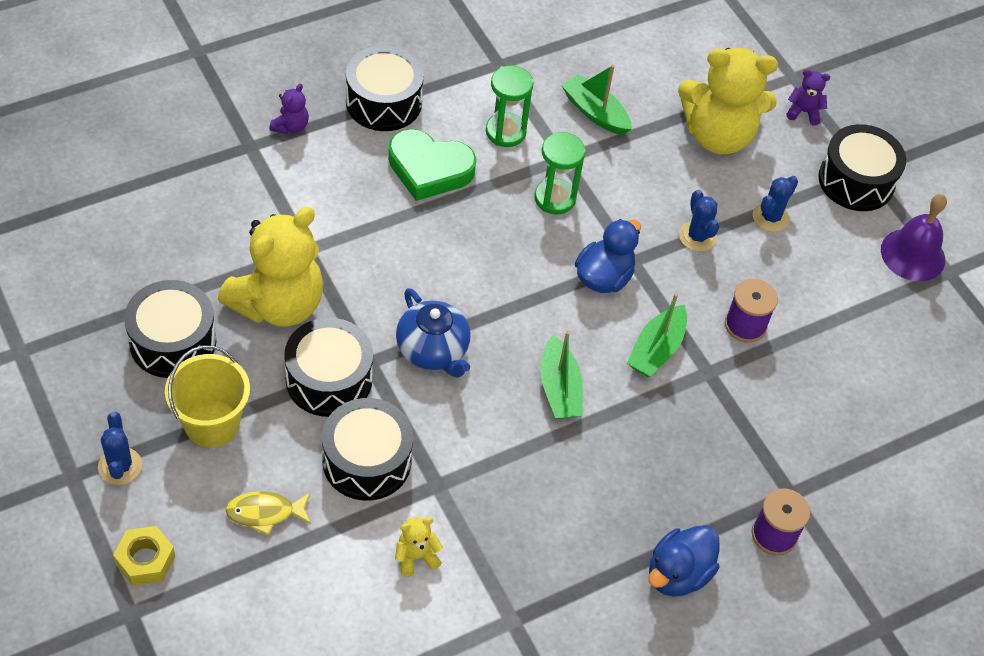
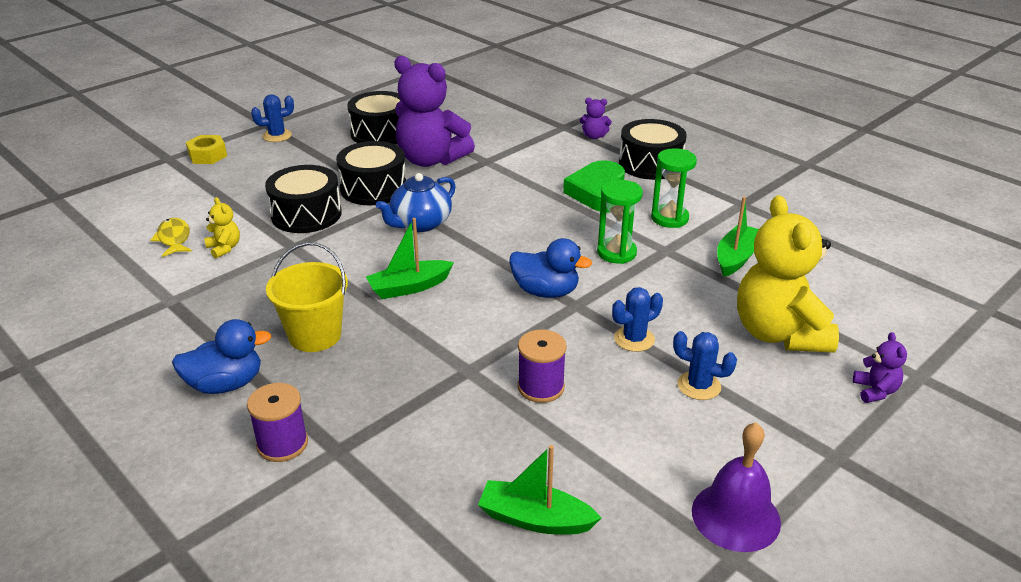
camera: 80 degrees right, 20 degrees down
(212, 424) = (319, 156): yellow bucket -> yellow bucket (315, 335)
(265, 513) = (252, 186): yellow fish -> yellow fish (174, 239)
(278, 304) = (431, 160): yellow teddy bear -> purple teddy bear
(656, 349) = (479, 334): green boat -> green boat (535, 519)
(678, 574) = (226, 384): blue duck -> blue duck turned 135 degrees clockwise
(856, 181) = (811, 448): black drum -> none

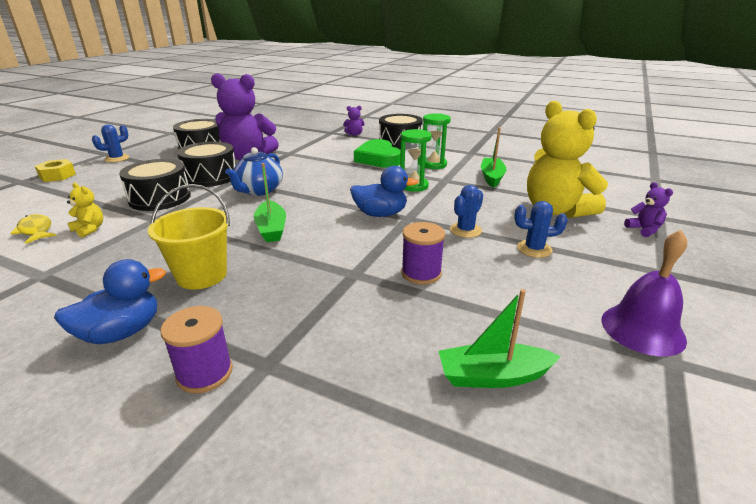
camera: 20 degrees left, 5 degrees down
(409, 287) = (271, 228): green boat -> green boat turned 60 degrees counterclockwise

